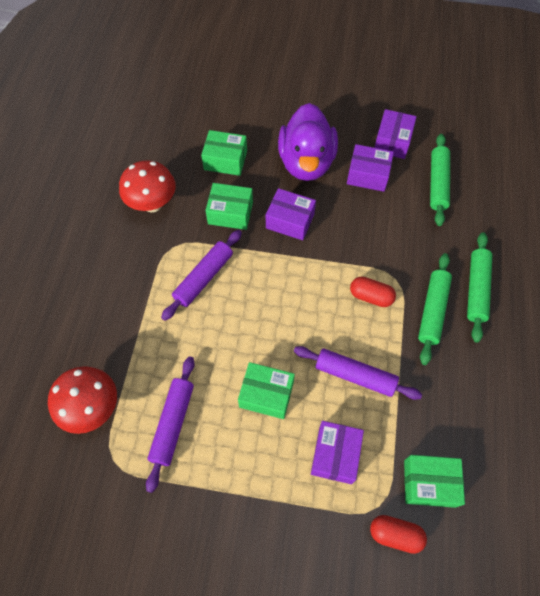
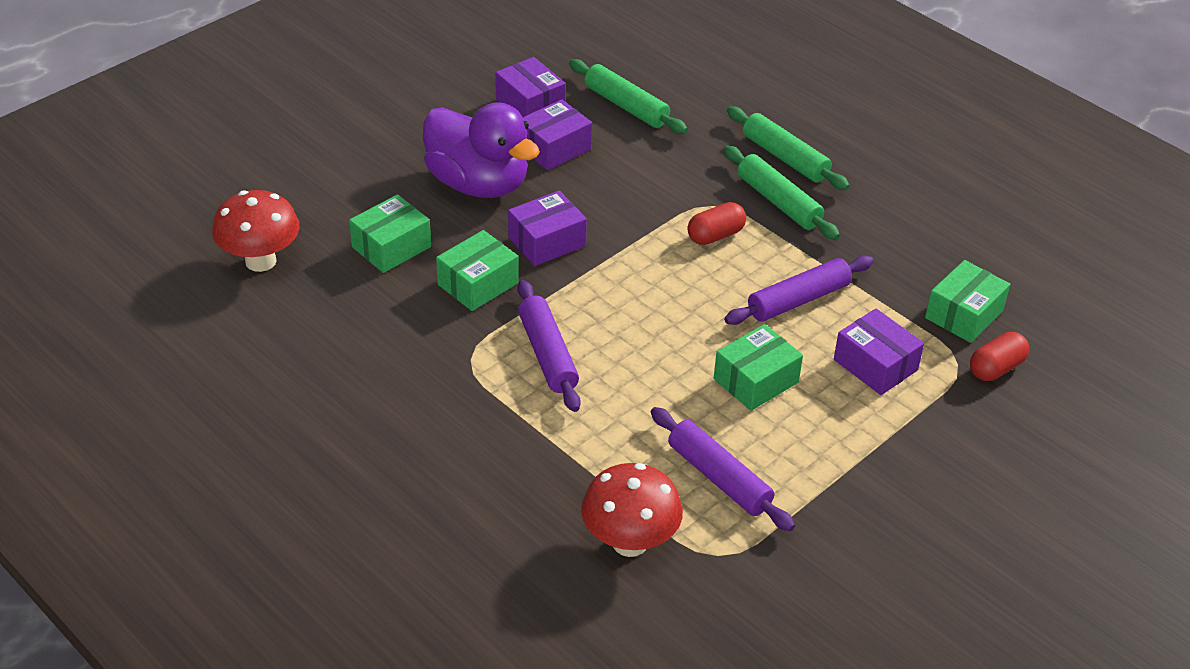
camera: 55 degrees left, 20 degrees down
(152, 204) = (382, 345): red mushroom -> red mushroom (260, 261)

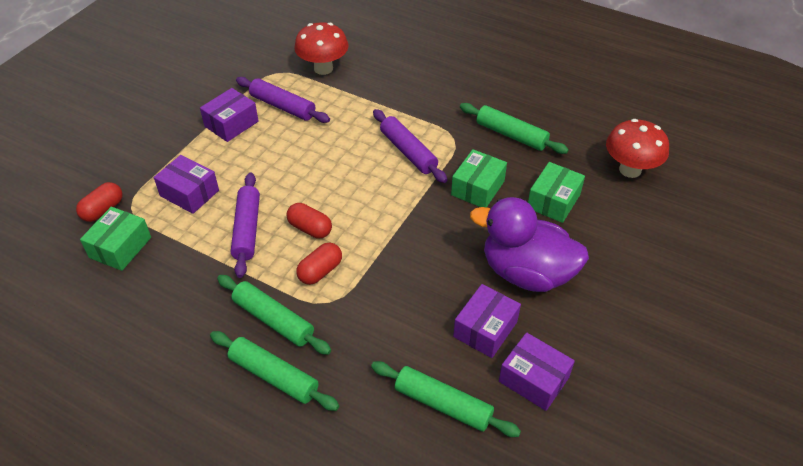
camera: 165 degrees right, 5 degrees up
(384, 344) = (511, 135): none -> green rolling pin
(547, 241) = (447, 233): purple box -> purple box (231, 124)
(717, 283) = (310, 228): none -> red capsule
(756, 380) = (270, 165): green box -> none
(798, 300) = (247, 229): purple rolling pin -> purple rolling pin turned 45 degrees counterclockwise

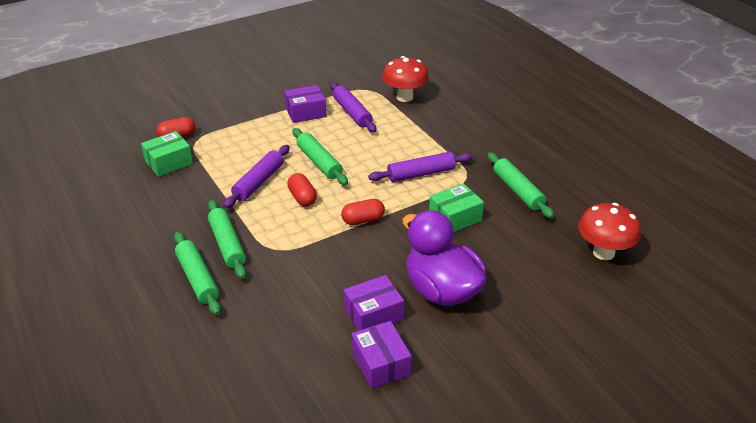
camera: 30 degrees right, 10 degrees down
(189, 193) = (240, 146): purple box -> none
(320, 271) = (285, 227): red capsule -> red capsule (363, 220)
(408, 152) = (421, 174): purple rolling pin -> purple rolling pin turned 75 degrees clockwise
(443, 404) = (297, 348): green rolling pin -> green rolling pin (319, 162)
(553, 201) = (511, 250): green box -> none

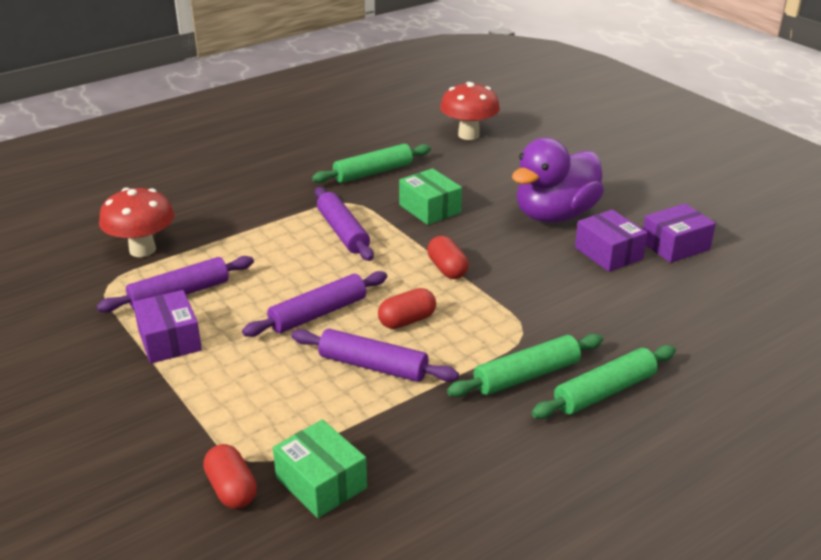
camera: 95 degrees left, 5 degrees down
(319, 162) = (318, 313): green rolling pin -> purple rolling pin

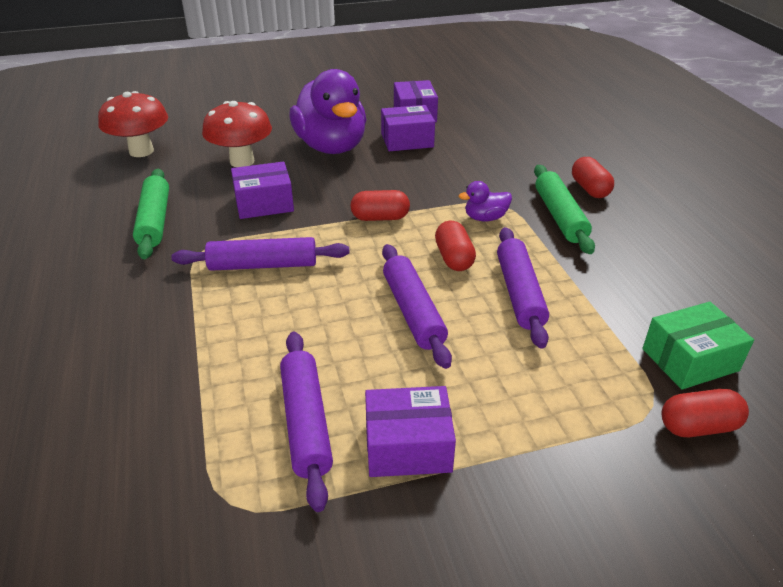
camera: 70 degrees left, 5 degrees up
(142, 250) = (162, 450): red mushroom -> red mushroom (242, 161)
(373, 366) = (519, 293): purple rolling pin -> purple rolling pin turned 45 degrees counterclockwise
(430, 209) = (264, 203): green box -> purple box
(488, 327) = (485, 218): none -> purple duck
(605, 392) = (590, 189): green rolling pin -> red capsule

